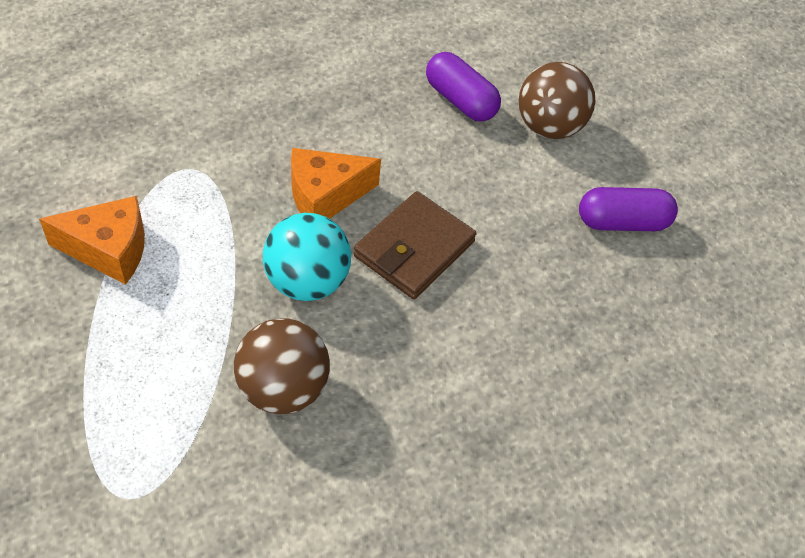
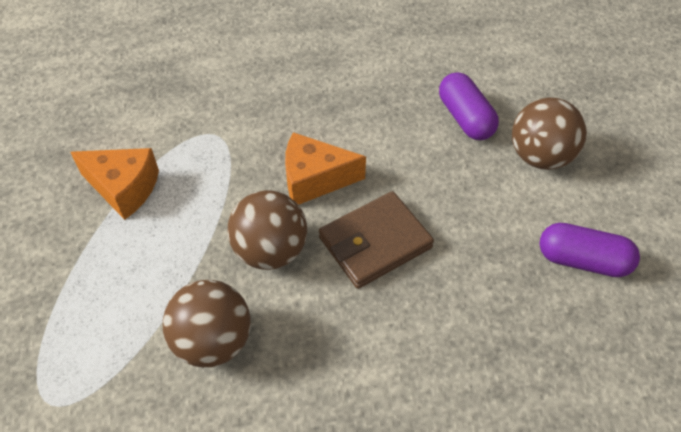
camera: 25 degrees right, 0 degrees up
(307, 282) = (270, 251): turquoise ball -> brown ball

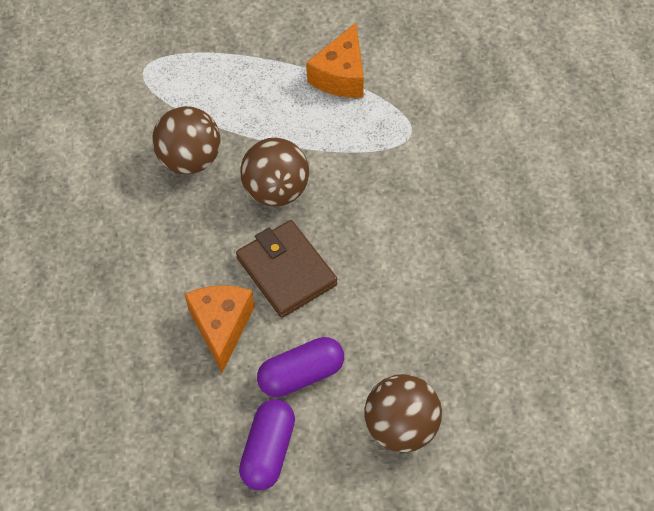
camera: 90 degrees right, 5 degrees up
(315, 179) = (359, 220): orange cheese -> orange cheese (221, 327)
(465, 118) = (452, 356): purple capsule -> purple capsule (301, 375)

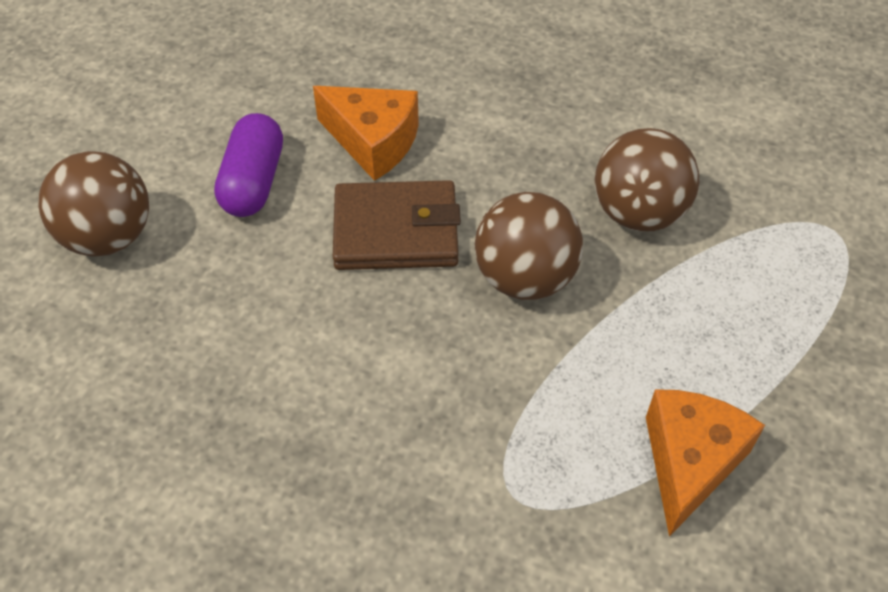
camera: 120 degrees right, 5 degrees down
(268, 451) = (198, 117): purple capsule -> none
(341, 75) = (689, 463): orange cheese -> orange cheese turned 60 degrees clockwise

